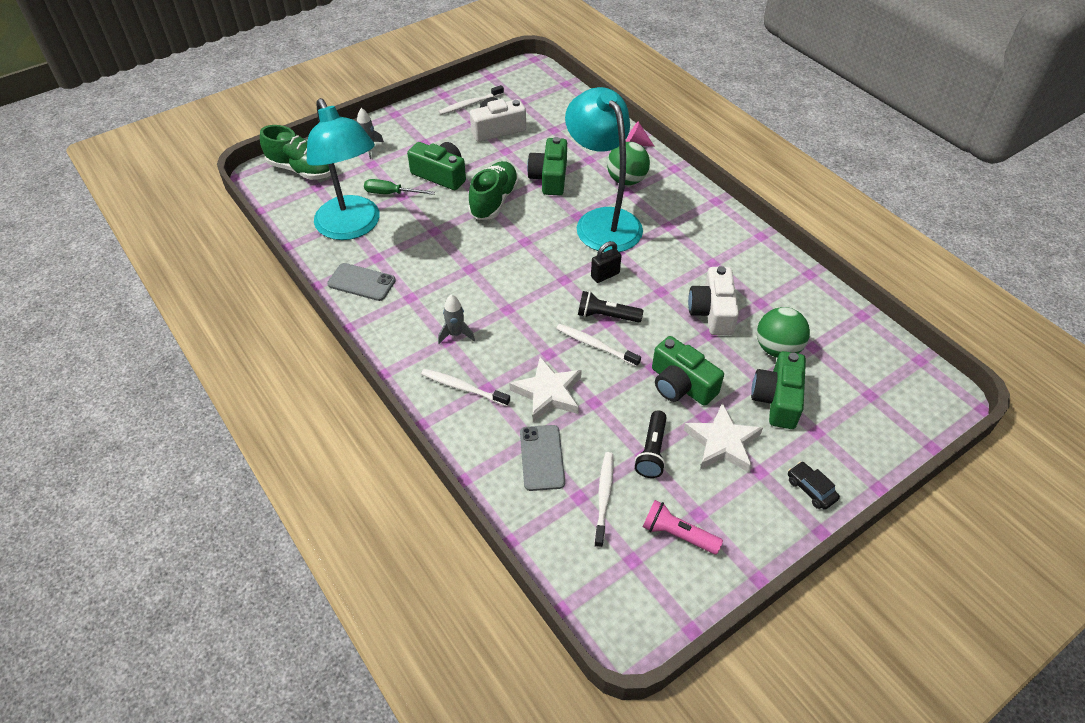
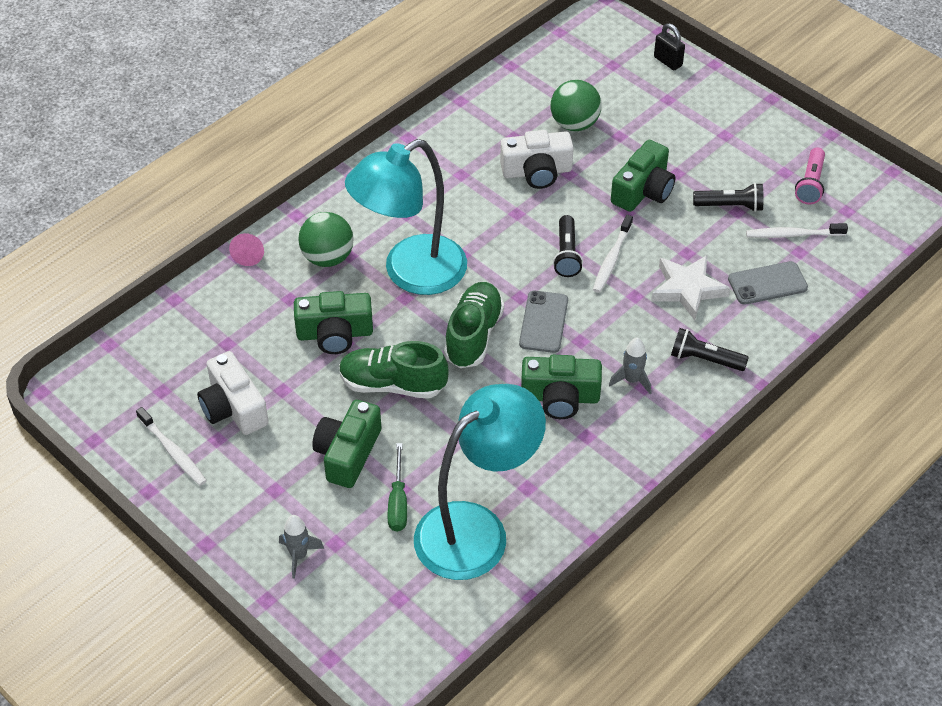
camera: 100 degrees left, 0 degrees up
(301, 170) = (363, 630): green shoe -> green shoe (473, 335)
(361, 282) = (575, 492): grey phone -> grey phone (543, 322)
(463, 388) = (705, 359): white toothbrush -> black flashlight
(605, 275) = (503, 262): black padlock -> black padlock (668, 61)
(722, 442) = (703, 159): white star -> none
(777, 399) = (639, 124): green camera -> green camera (560, 397)
(811, 489) = (731, 103): black car -> none

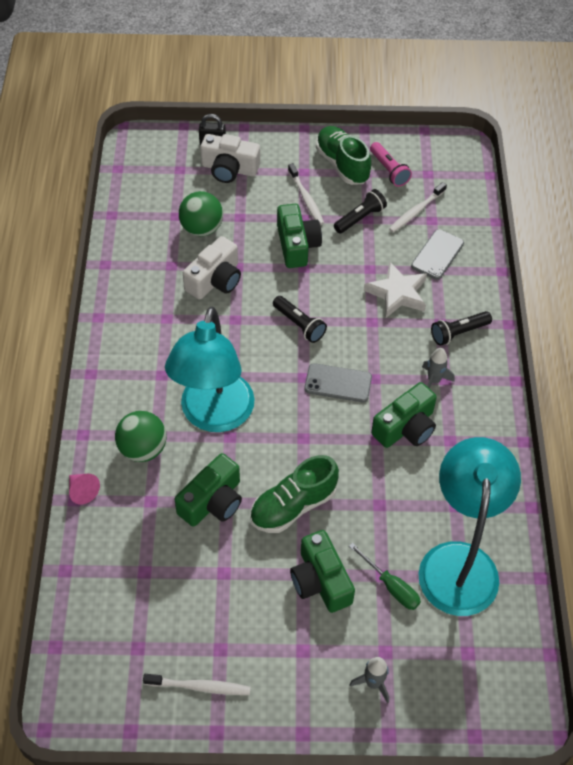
camera: 45 degrees left, 5 degrees up
(233, 407) = (204, 615): white camera -> white camera (229, 169)
(473, 335) = (305, 428): green shoe -> green shoe (342, 164)
(543, 322) = (338, 383): grey phone -> grey phone turned 45 degrees counterclockwise
(612, 259) = (330, 307): white toothbrush -> white toothbrush (306, 198)

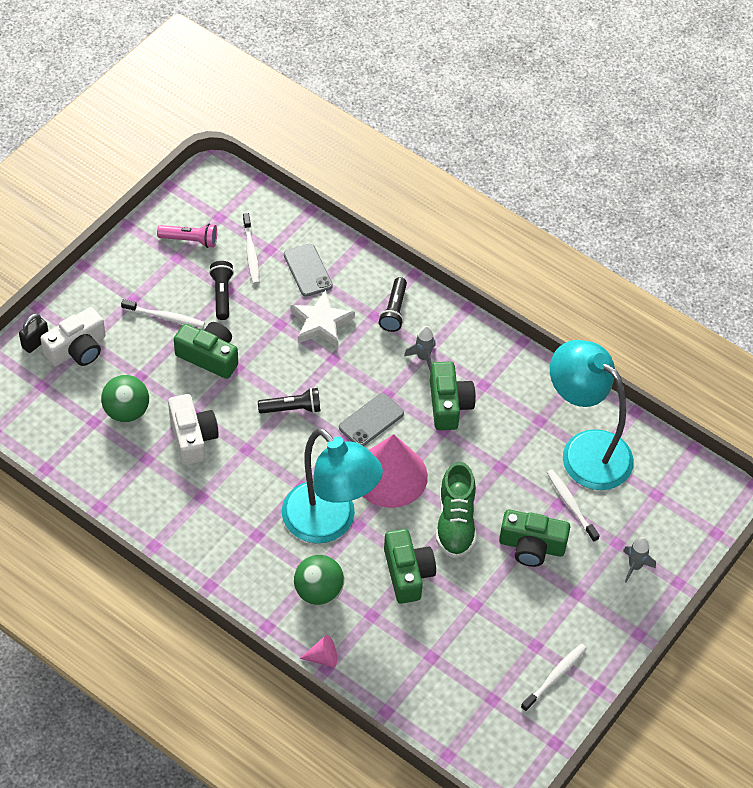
camera: 55 degrees left, 0 degrees up
(297, 429) = (390, 475): none -> pink cone
(342, 164) = (152, 267): green shoe -> none
(391, 586) = (571, 505): green screwdriver -> white toothbrush

